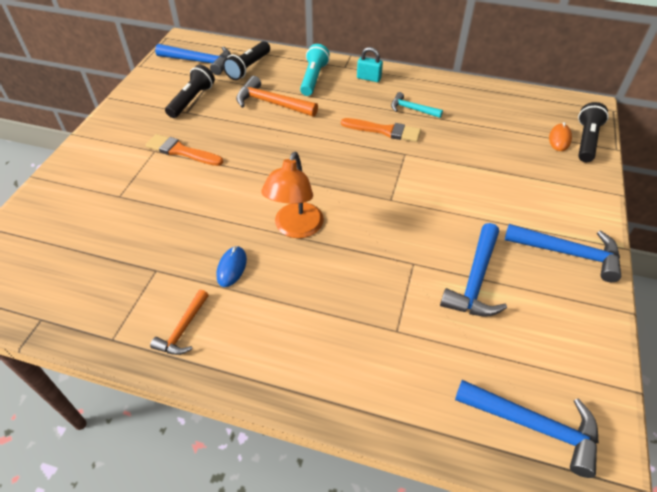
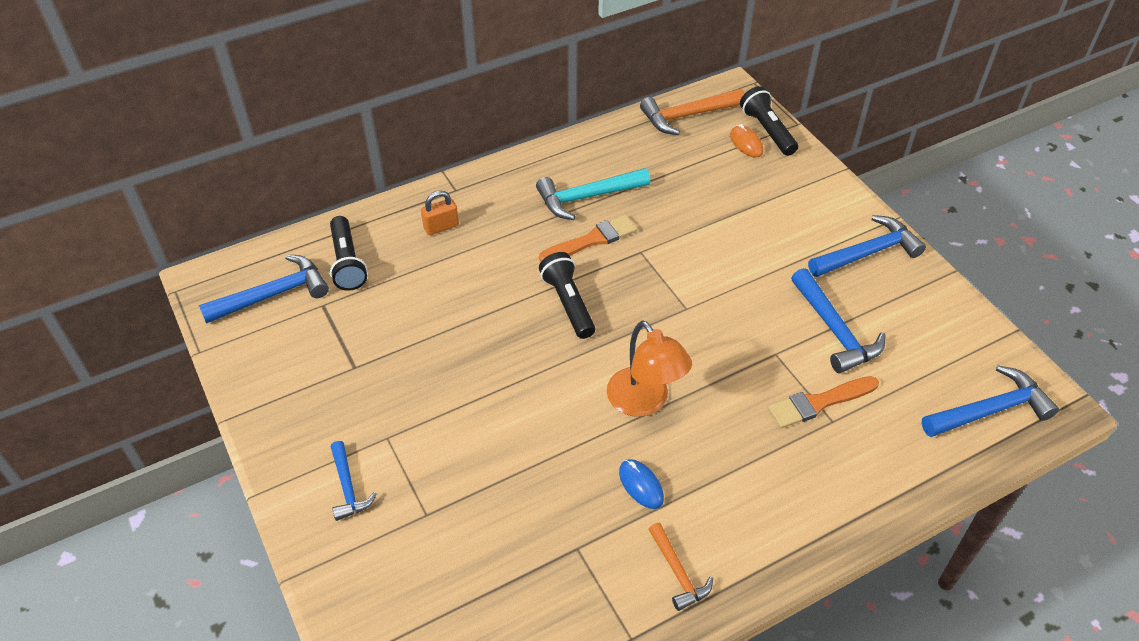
camera: 45 degrees left, 0 degrees up
(109, 159) = (348, 487): none -> blue hammer
(181, 151) = (419, 415): orange brush -> orange brush (819, 403)
(192, 100) = (339, 348): black flashlight -> black flashlight (568, 303)
(272, 103) = (437, 288): orange hammer -> orange hammer (688, 116)
(313, 78) = (441, 227): turquoise flashlight -> orange padlock
(369, 78) = (499, 188): turquoise padlock -> none
(412, 109) = (587, 197): turquoise hammer -> turquoise hammer, size x1.64

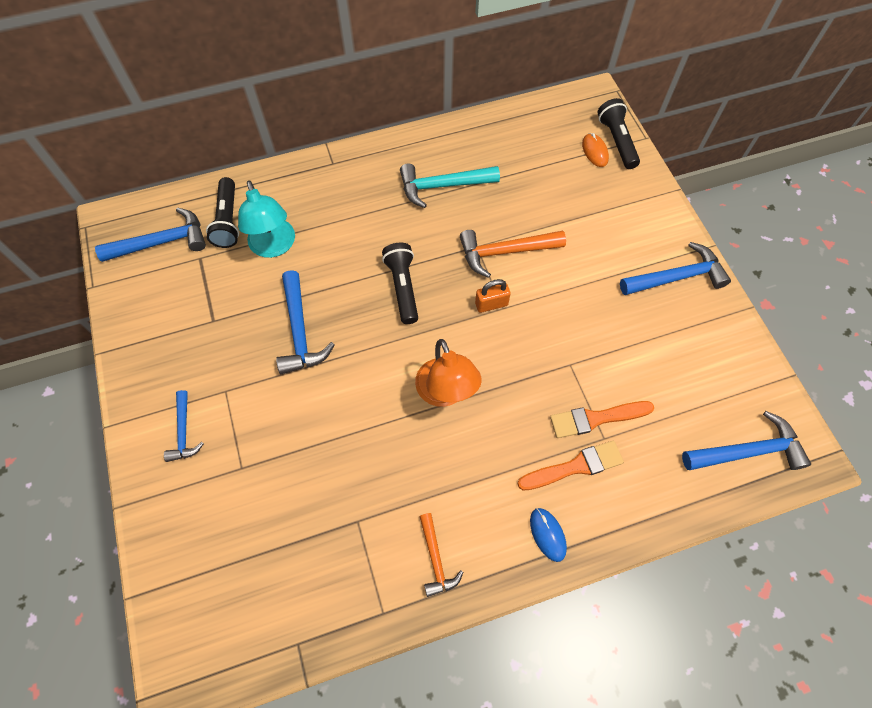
camera: 10 degrees right, 15 degrees up
(408, 282) = (274, 247): none -> turquoise lamp
(441, 227) = (312, 197): orange padlock -> orange padlock (491, 304)
(592, 240) = (437, 229): orange brush -> orange brush (574, 467)
(641, 485) = (424, 471): blue mouse -> blue mouse (547, 534)
(688, 116) = (549, 117): orange hammer -> orange hammer (505, 252)
(834, 330) = (628, 349): blue hammer -> blue hammer (300, 331)

